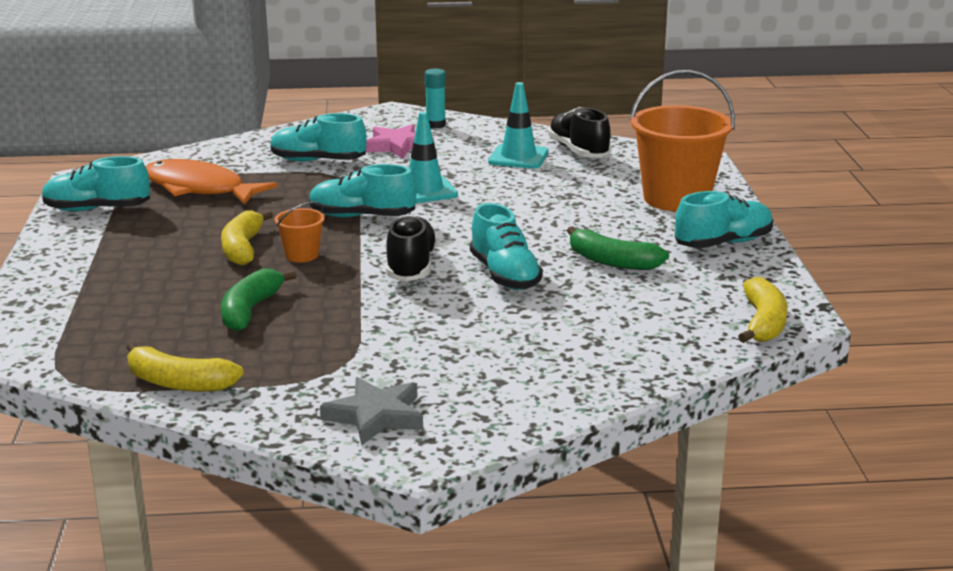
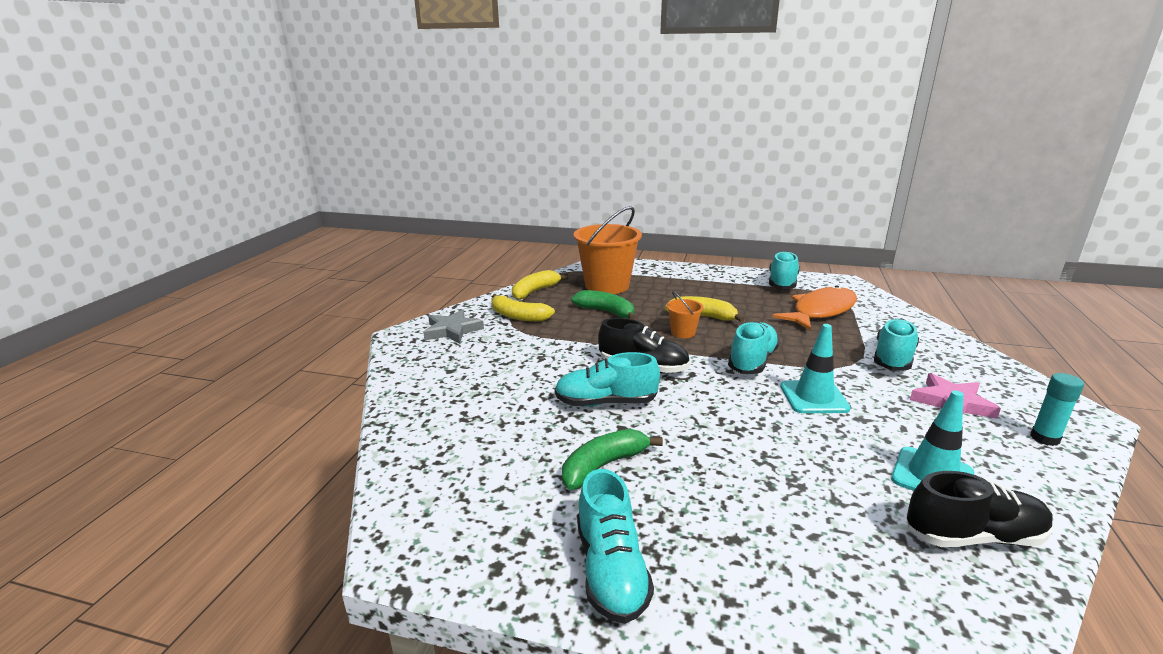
camera: 110 degrees right, 0 degrees up
(676, 198) = (774, 579): orange bucket -> orange bucket (607, 286)
(763, 323) = (411, 522): yellow banana -> yellow banana (518, 316)

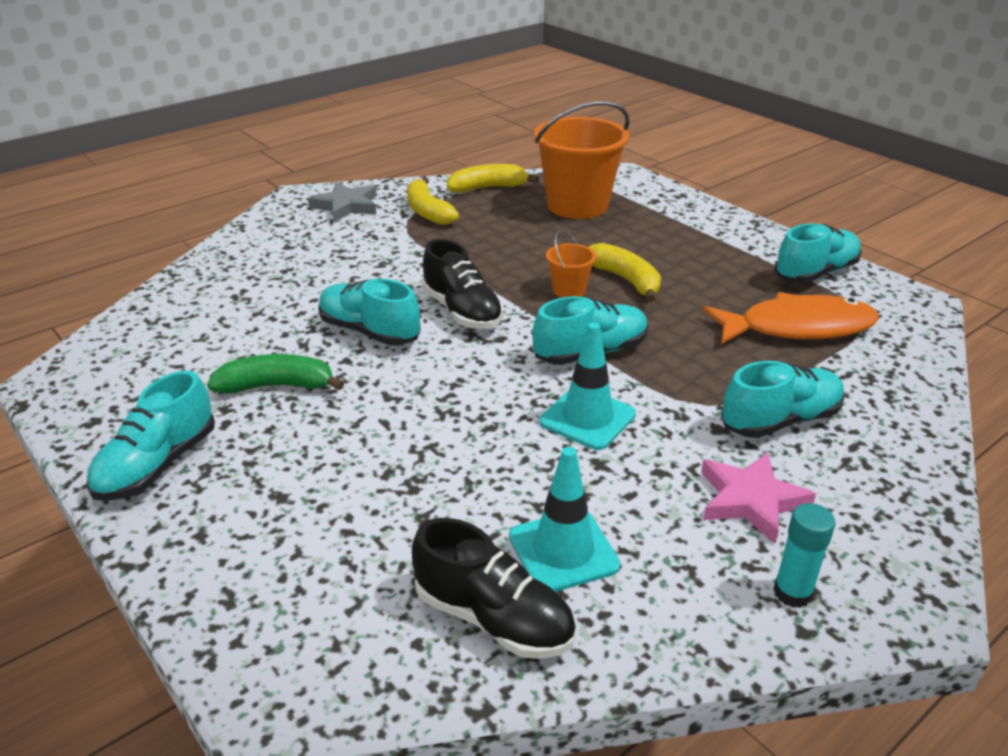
camera: 35 degrees right, 10 degrees up
(606, 312) = (524, 237): green banana -> none

